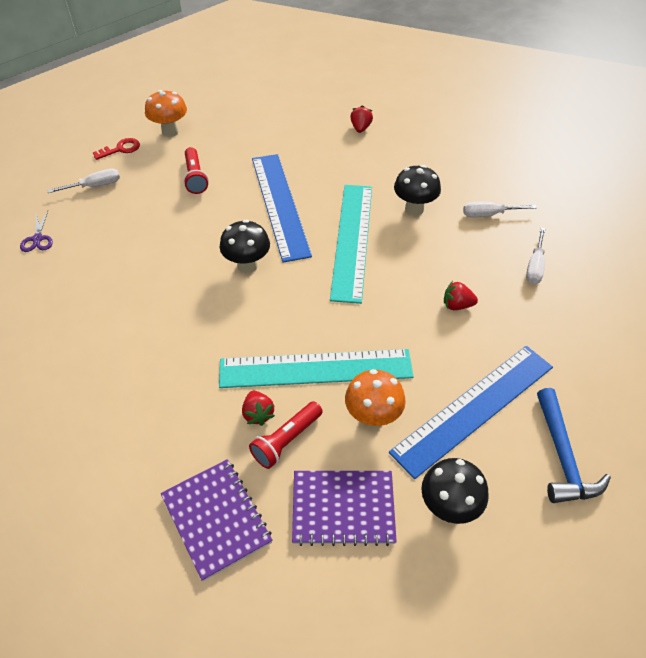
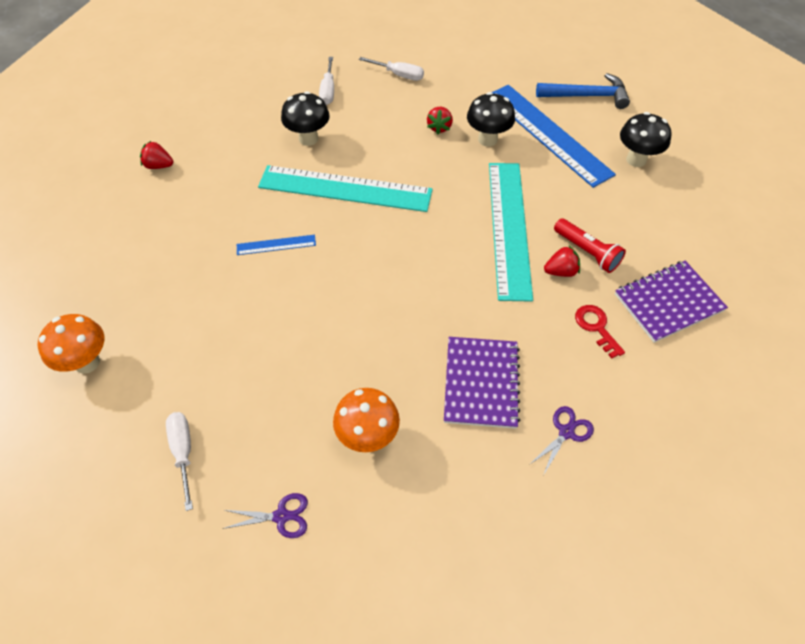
camera: 85 degrees left, 5 degrees up
(72, 411) = (566, 432): none -> purple scissors
(120, 149) = (105, 425): red key -> red key (596, 327)
(195, 177) = (201, 329): red flashlight -> none
(247, 266) = (369, 277): black mushroom -> black mushroom (487, 139)
(280, 205) = (276, 245): blue ruler -> blue ruler, size x0.43
(343, 509) = (646, 219): purple notebook -> purple notebook (481, 383)
(373, 418) = (560, 194): orange mushroom -> orange mushroom (368, 436)

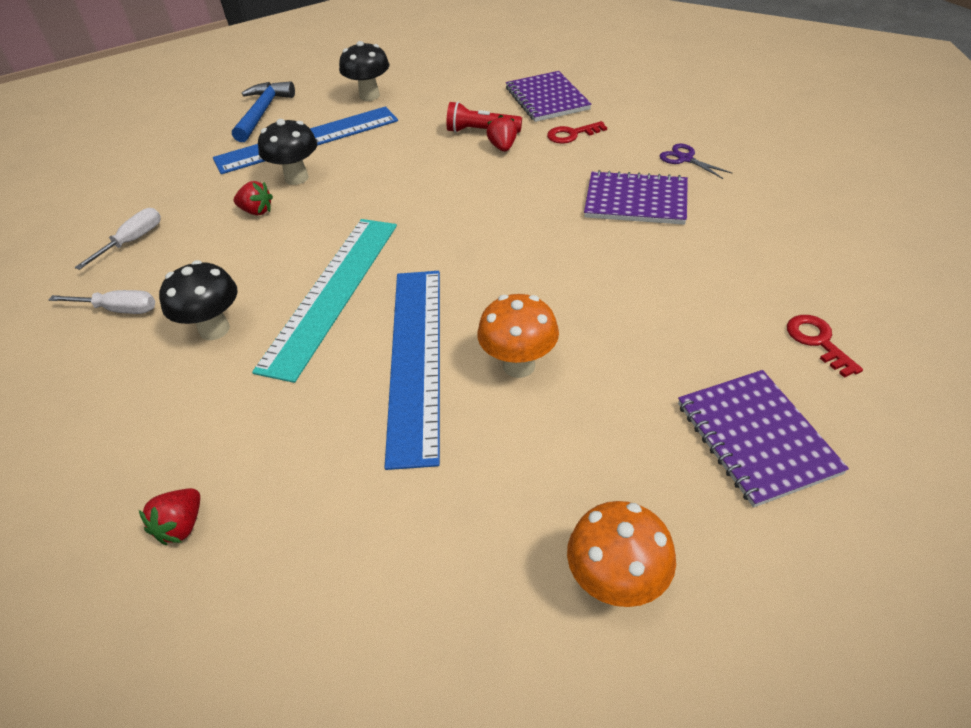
camera: 80 degrees left, 10 degrees down
(183, 452) = (756, 438): white screwdriver -> purple notebook
(276, 245) = (415, 359): blue ruler -> blue ruler, size x2.33
(281, 516) = (818, 341): purple scissors -> red key
(368, 436) = (707, 276): orange mushroom -> orange mushroom (519, 365)
(509, 228) = (437, 172): turquoise ruler -> none
(587, 252) = (481, 131): red flashlight -> red flashlight turned 135 degrees counterclockwise

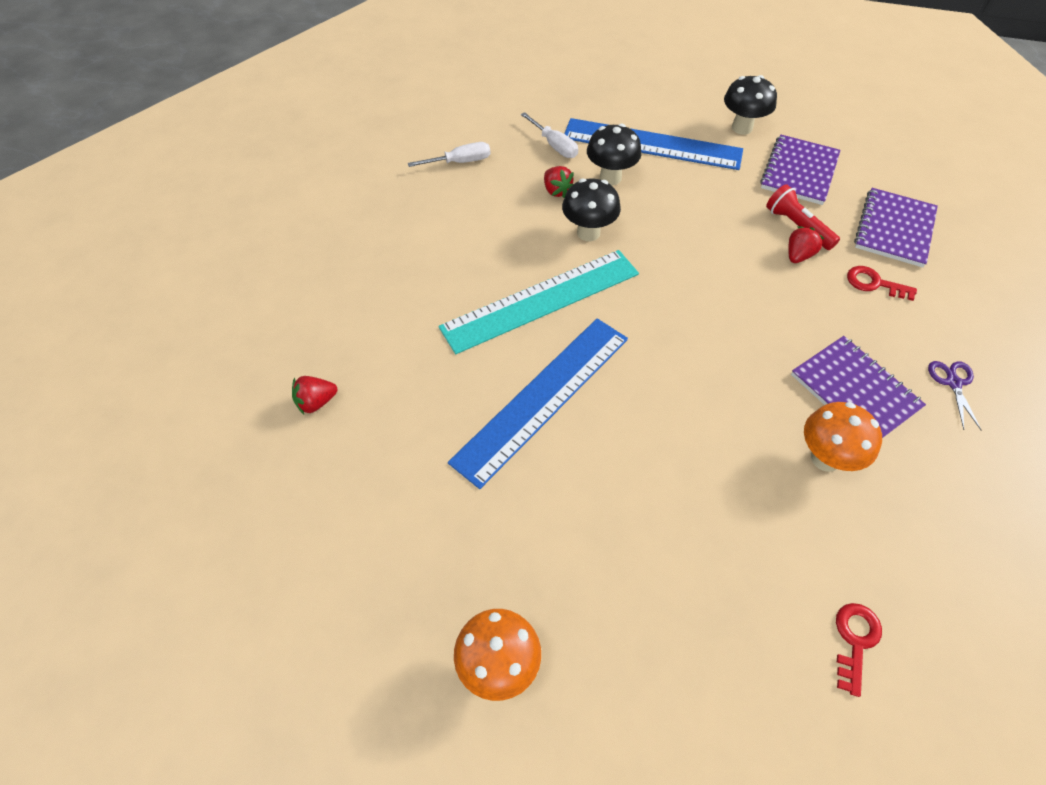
camera: 40 degrees right, 10 degrees up
(118, 310) = (408, 215): white screwdriver -> white screwdriver (554, 145)
(214, 329) = (446, 274): black mushroom -> black mushroom (588, 233)
(262, 112) = (644, 94): blue hammer -> none
(519, 365) = (603, 461): orange mushroom -> orange mushroom (825, 458)
(756, 438) = (705, 665): purple notebook -> purple notebook (799, 171)

